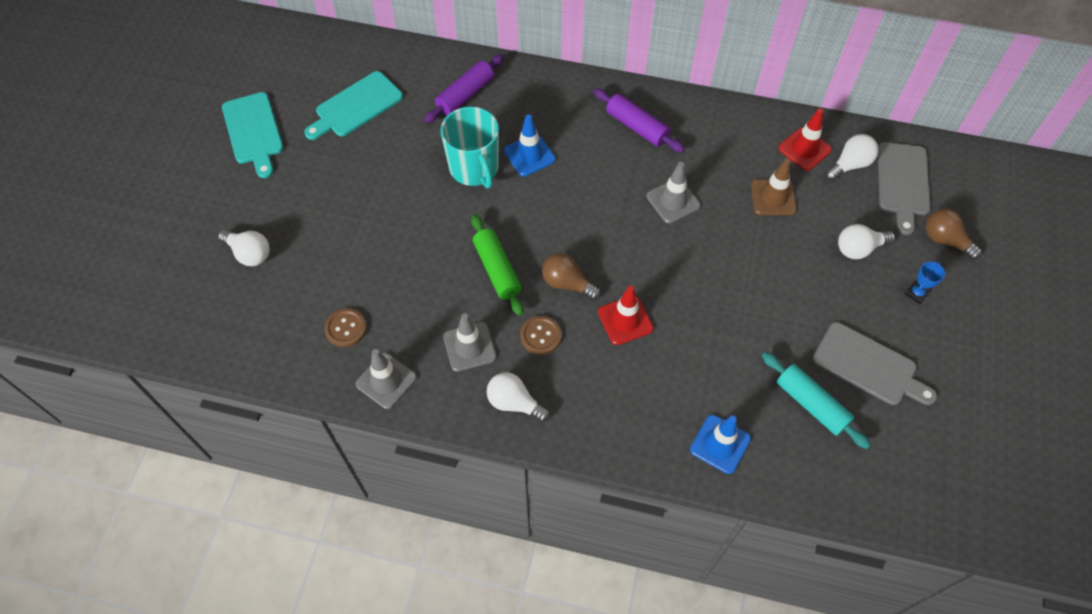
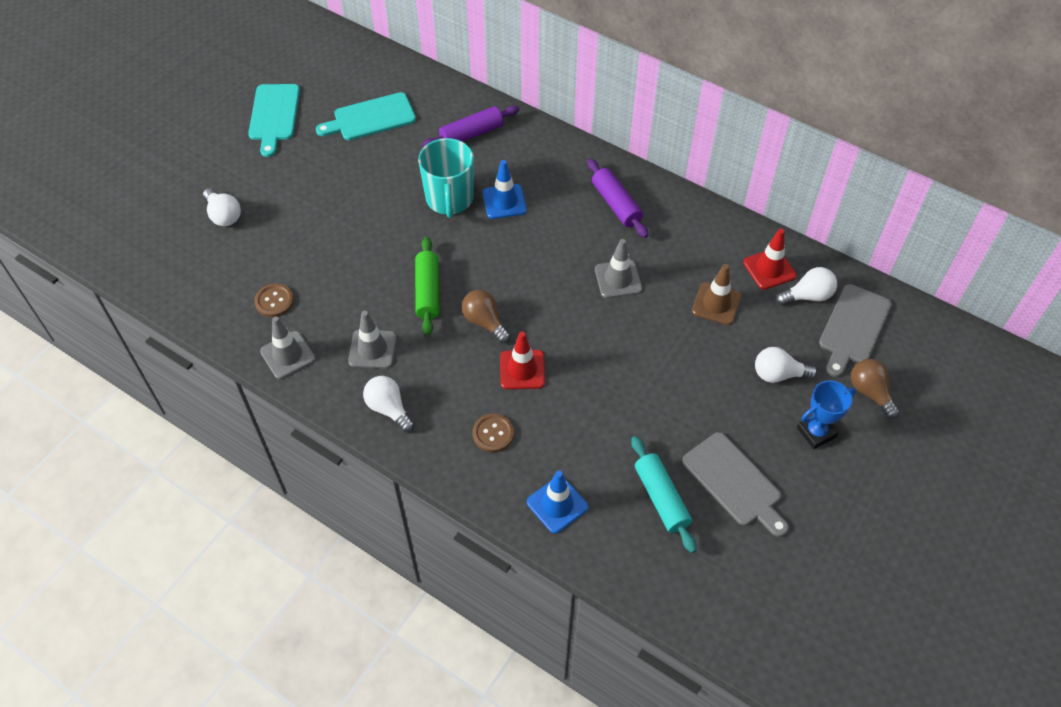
camera: 20 degrees right, 5 degrees down
(540, 336) = (439, 359): brown button -> brown button (493, 434)
(916, 293) = (816, 432): blue trophy -> blue trophy, size x1.55

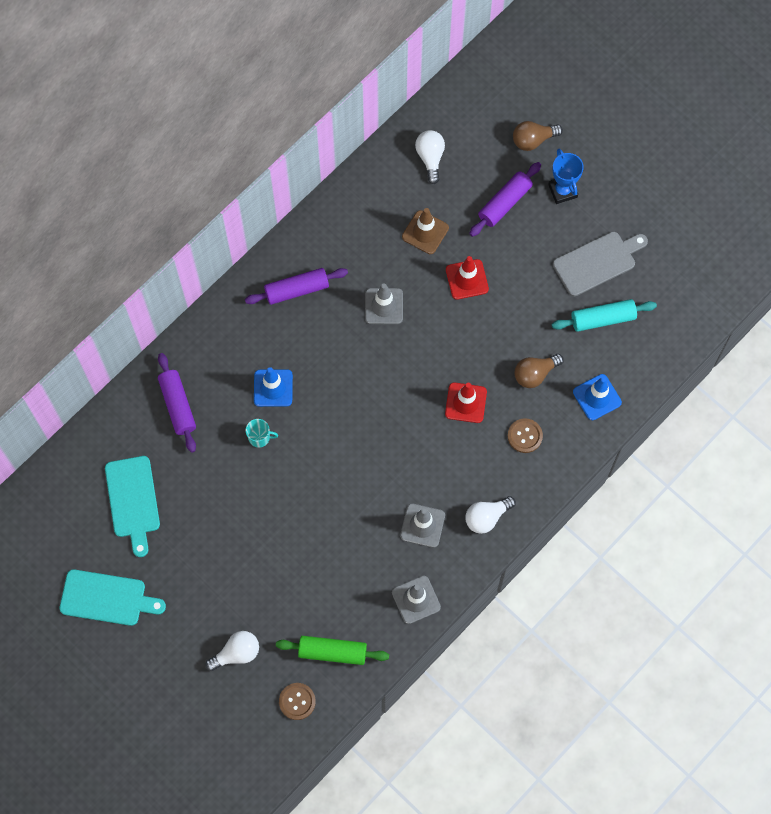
camera: 80 degrees left, 15 degrees up
(274, 301) = (353, 609): brown button -> brown button (297, 701)
(428, 291) = (367, 471): green rolling pin -> green rolling pin (332, 652)
(449, 199) = (259, 437): turquoise mug -> turquoise mug, size x0.46
(485, 322) = (410, 426): brown light bulb -> brown light bulb (535, 374)
(769, 269) = (396, 180): red traffic cone -> red traffic cone (467, 279)
(778, 374) = (504, 203): white light bulb -> purple rolling pin
(853, 327) = (468, 133): grey cutting board -> none

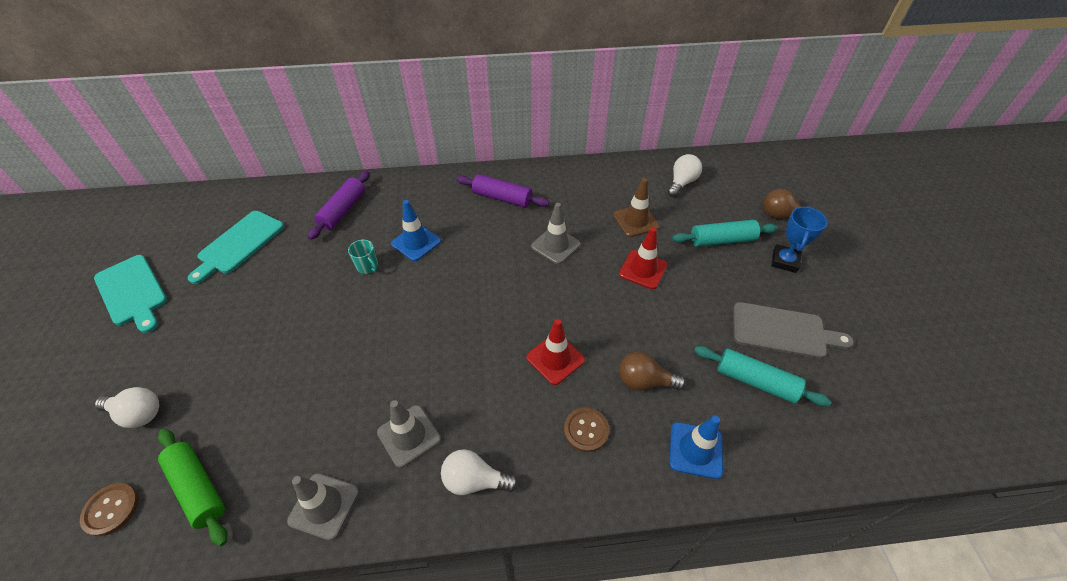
camera: 40 degrees right, 20 degrees down
(504, 203) = (722, 240): purple rolling pin -> turquoise rolling pin

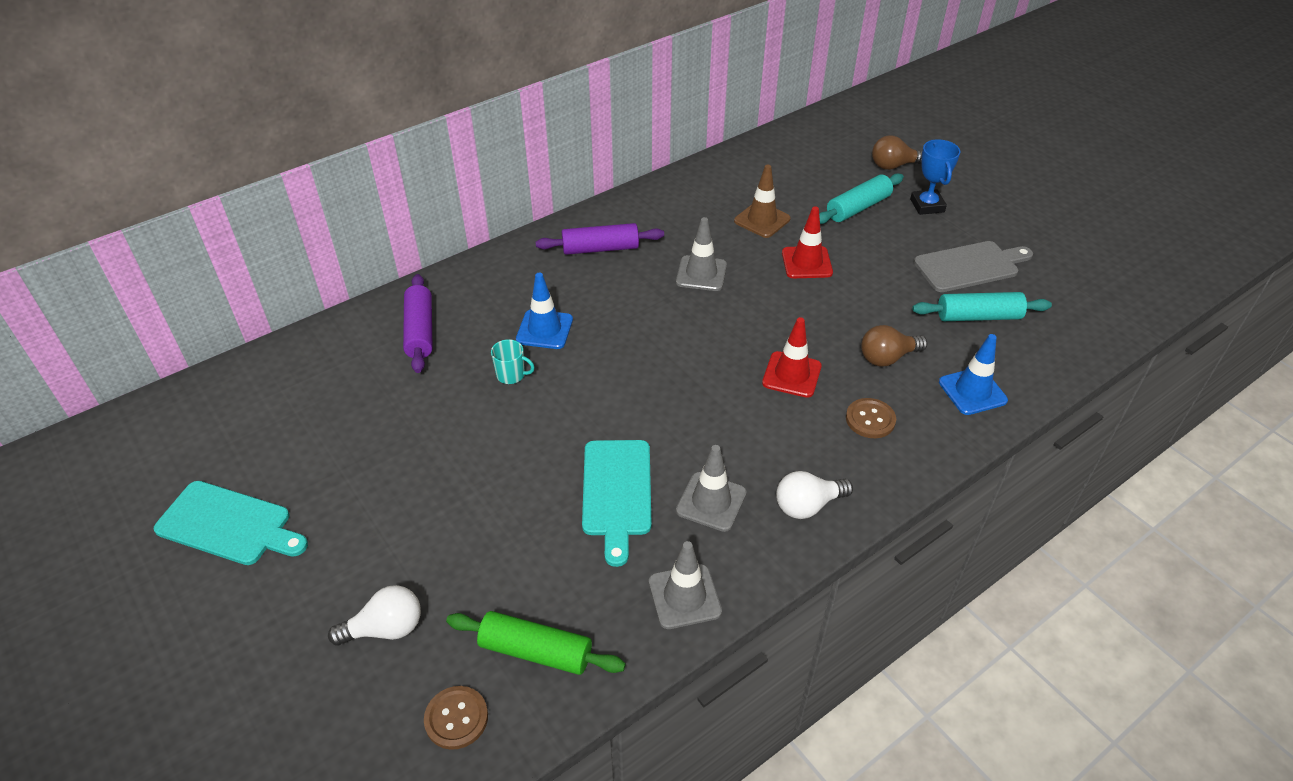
camera: 30 degrees left, 5 degrees down
(239, 244) = (319, 417): turquoise cutting board -> turquoise cutting board (616, 492)
(681, 183) = (776, 167): white light bulb -> none

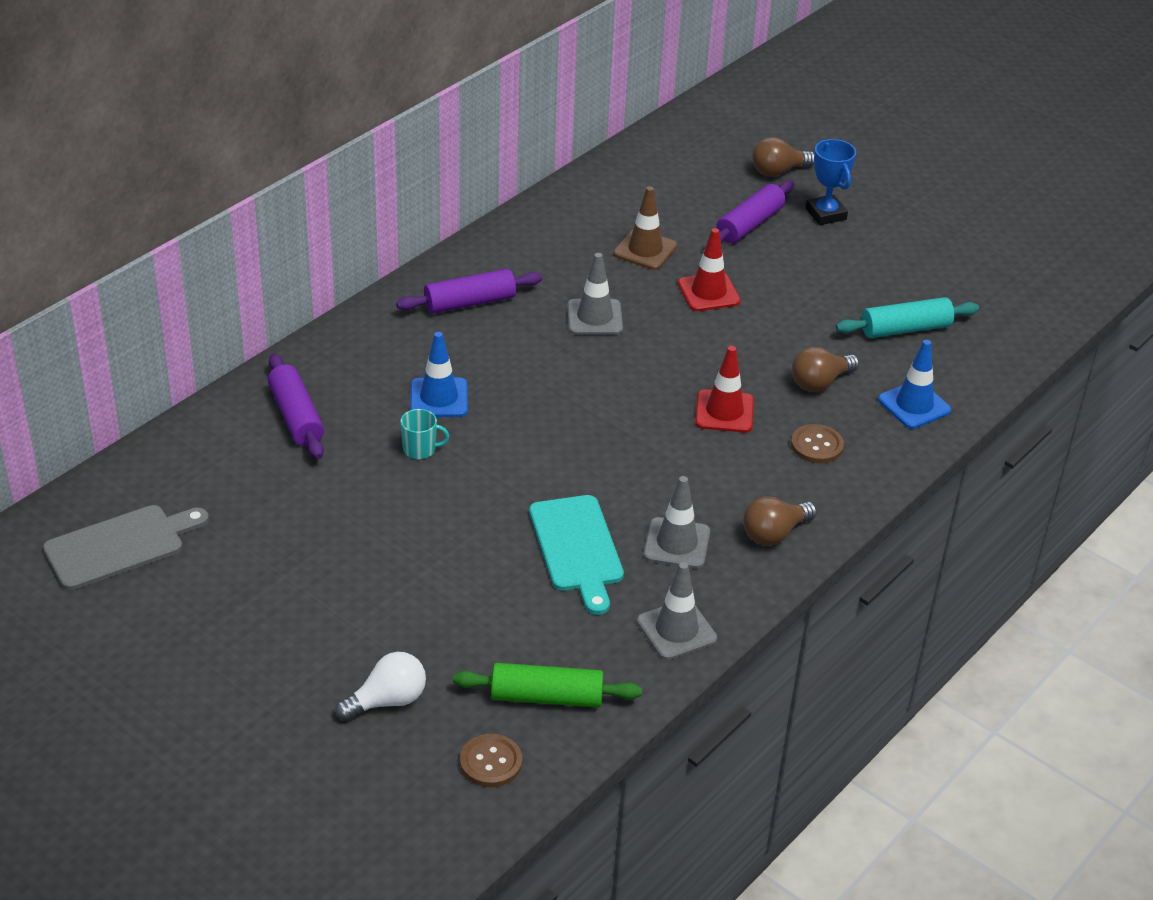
camera: 15 degrees left, 5 degrees down
(228, 525) = (173, 635): turquoise cutting board -> none
(807, 505) = (774, 534): white light bulb -> brown light bulb
(858, 208) = (749, 224): turquoise rolling pin -> purple rolling pin
(970, 266) = (886, 277): grey cutting board -> grey cutting board (120, 546)

